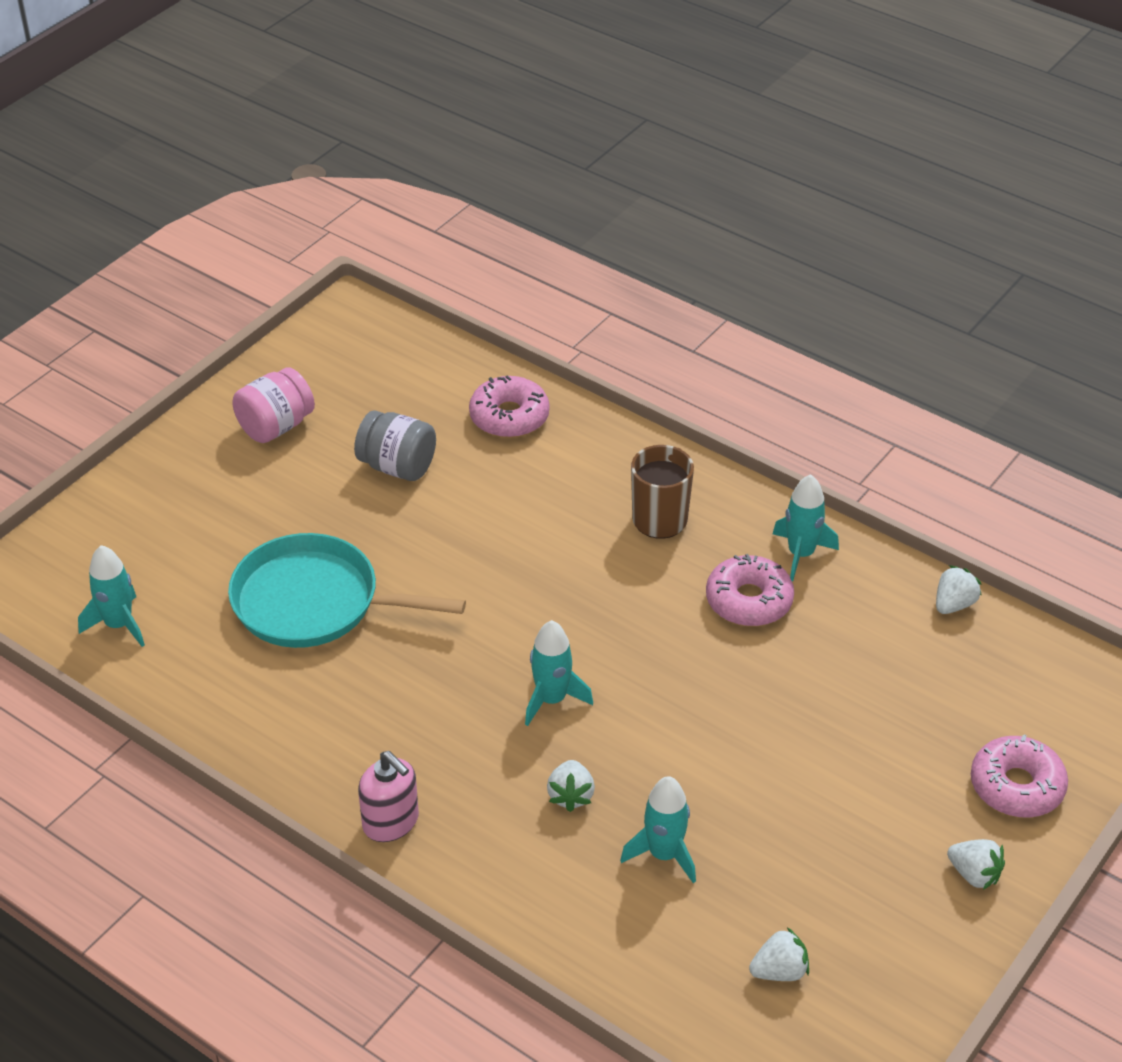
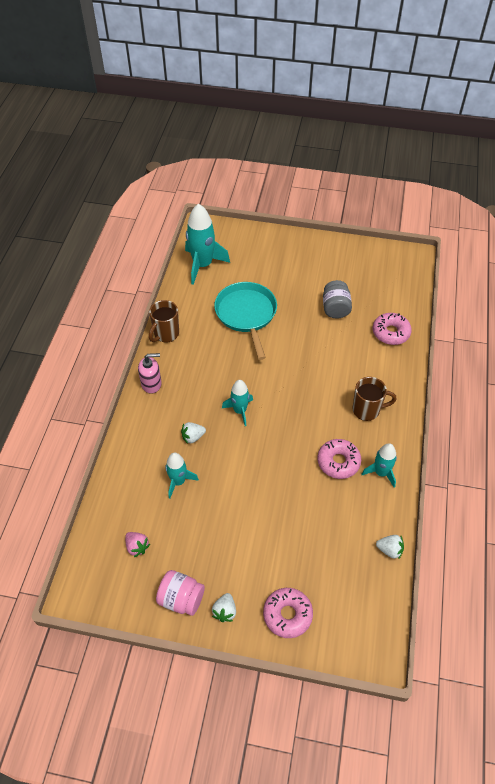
camera: 65 degrees right, 10 degrees up
(119, 625) = (202, 265): turquoise rocket -> turquoise rocket, size x1.71
(270, 753) = (166, 334): none -> brown mug
(276, 426) = (331, 263): pink jar -> pink jar (181, 599)
(391, 822) = (151, 384): pink soap dispenser -> pink soap dispenser turned 120 degrees counterclockwise
(779, 971) = (137, 547): white strawberry -> pink strawberry

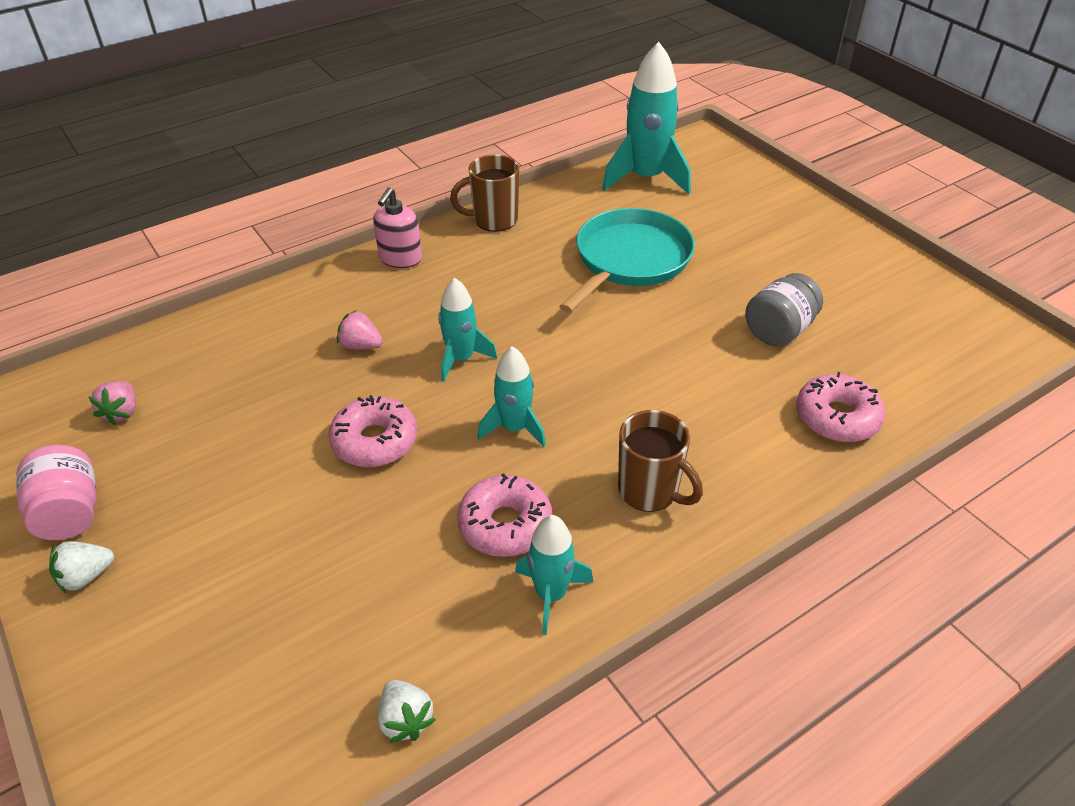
camera: 45 degrees right, 10 degrees down
(151, 384) = (400, 258): pink soap dispenser -> pink soap dispenser turned 75 degrees clockwise
(178, 481) = (271, 380): turquoise rocket -> turquoise rocket (514, 428)
(193, 437) = (361, 346): white strawberry -> pink strawberry
(287, 615) = (141, 661): pink donut -> pink donut (375, 441)

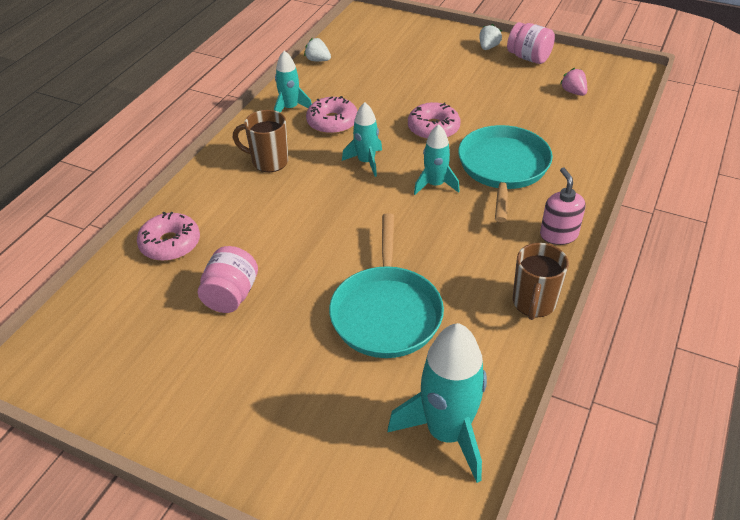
camera: 150 degrees right, 0 degrees up
(361, 346) = (503, 168): pink strawberry -> turquoise pan
(493, 220) = (533, 303): brown mug -> brown mug turned 150 degrees clockwise
(779, 330) = (231, 295): grey jar -> pink jar

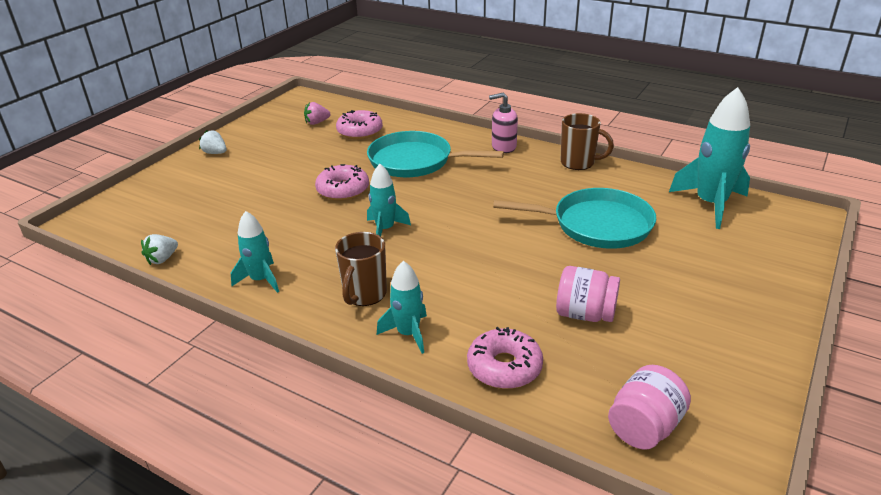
camera: 85 degrees left, 10 degrees down
(332, 122) = (305, 249): pink donut -> pink donut (360, 131)
(435, 185) = (431, 194): turquoise rocket -> turquoise rocket (408, 334)
(528, 58) = (249, 136): pink jar -> pink jar (644, 427)

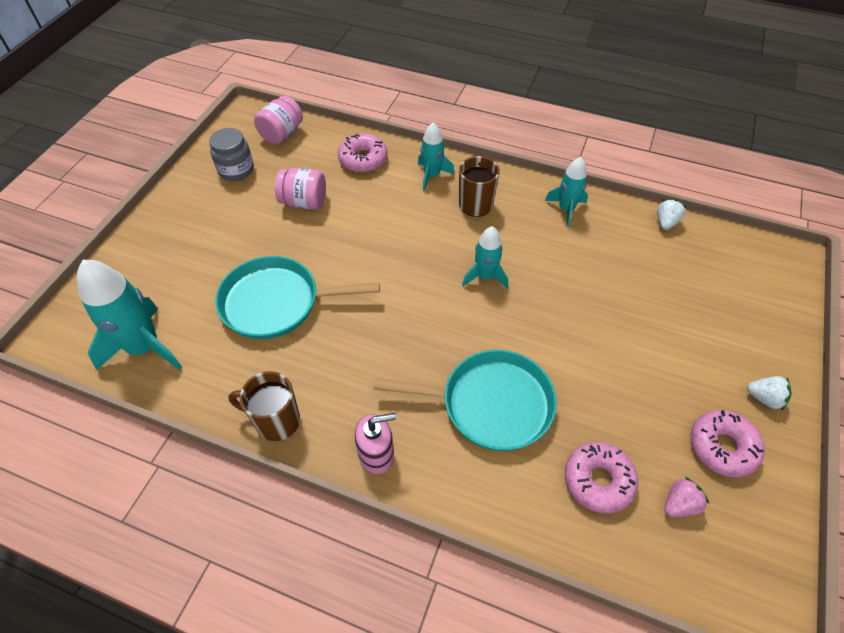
camera: 170 degrees right, 20 degrees up
(343, 190) = (555, 334): pink donut -> pink donut (722, 447)
(698, 368) = (236, 170): none -> grey jar

